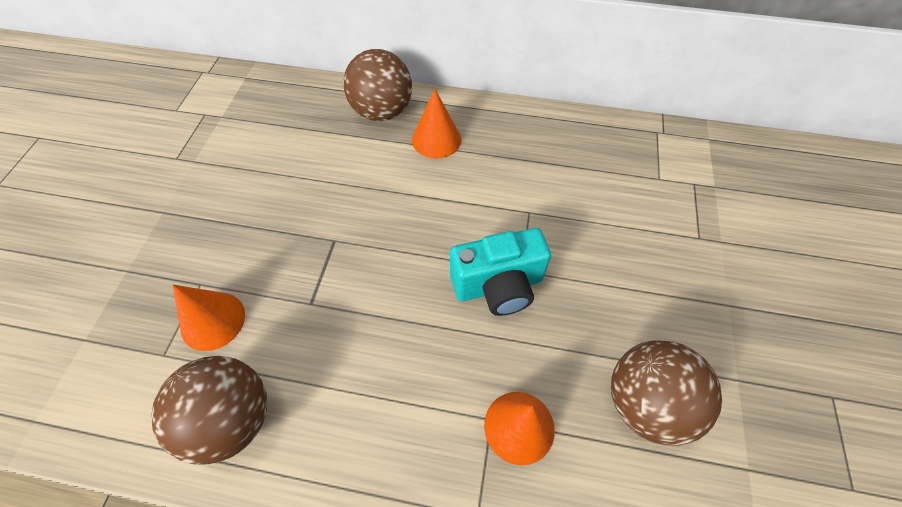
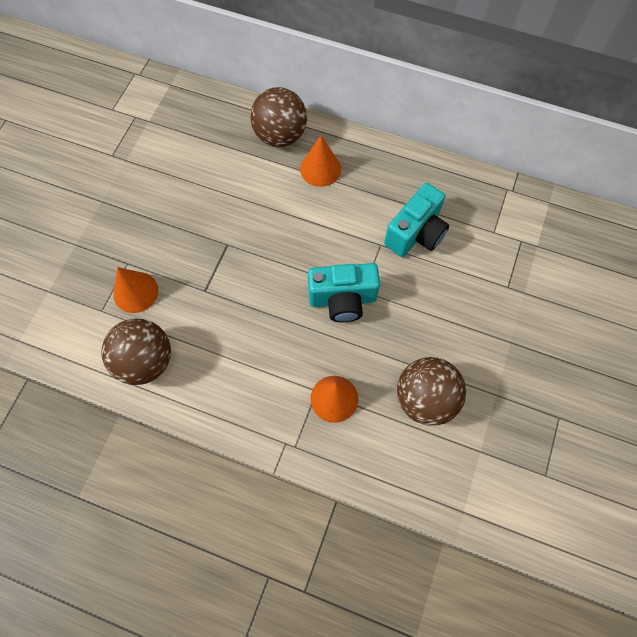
camera: 10 degrees right, 10 degrees up
(568, 193) = (416, 233): none -> turquoise camera

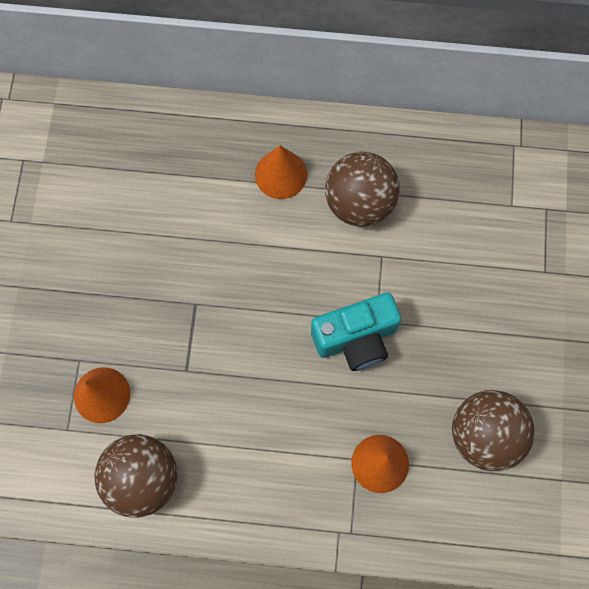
camera: 15 degrees left, 5 degrees up
(280, 135) = (217, 141): brown ball -> brown ball (359, 203)
(416, 233) = (420, 231): turquoise camera -> none

